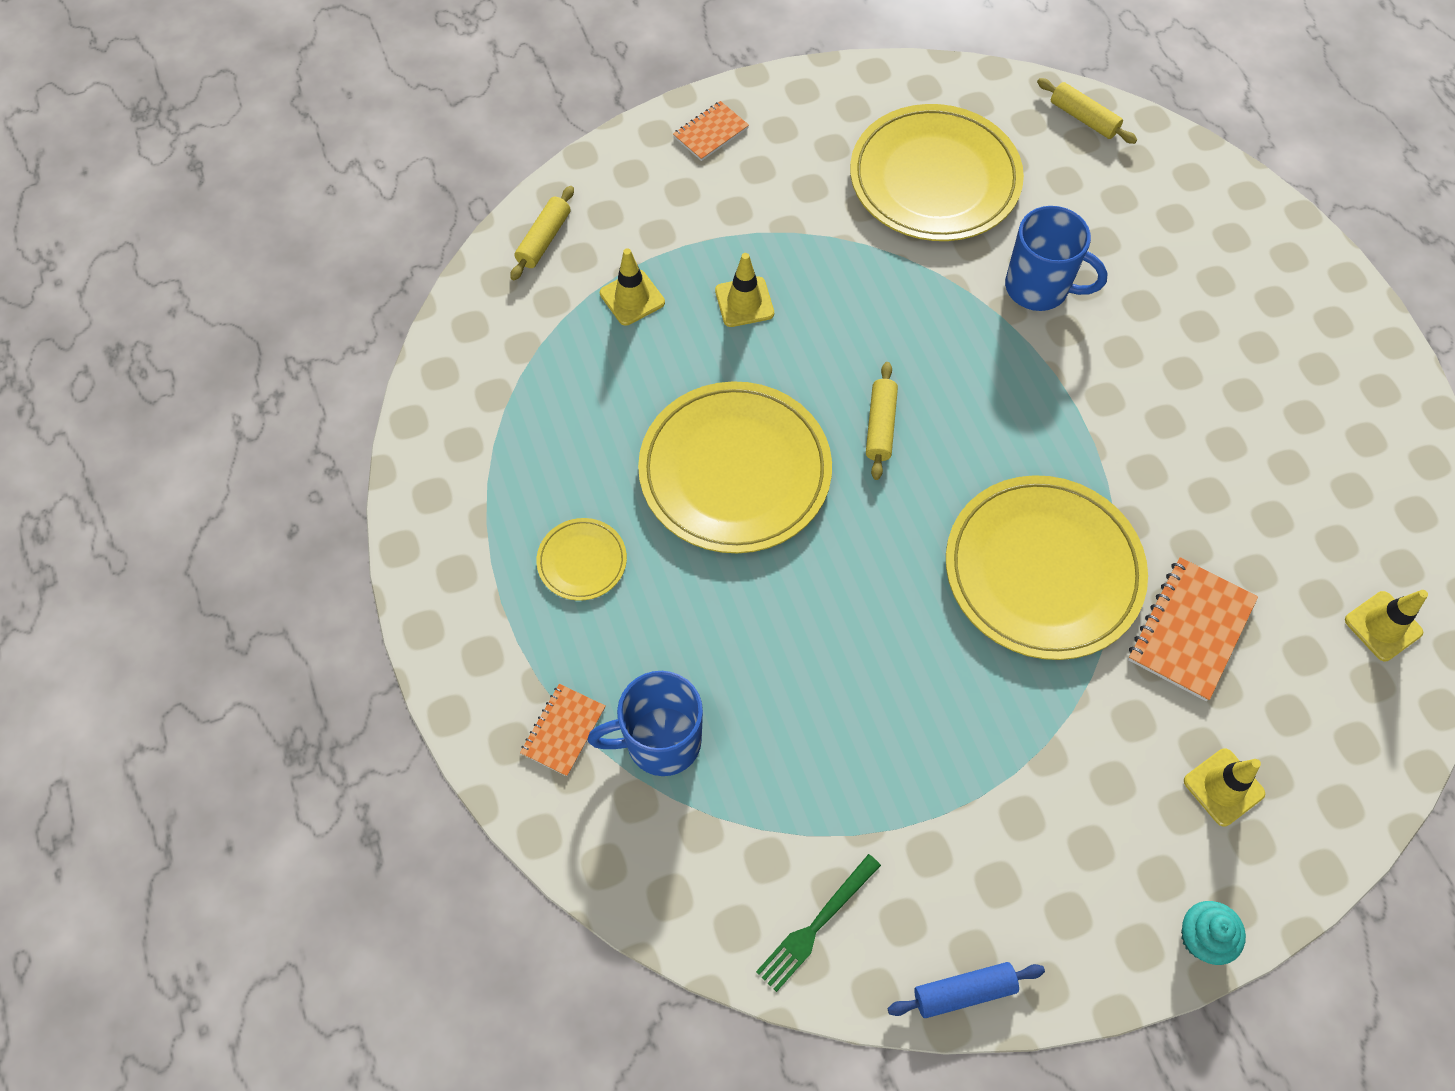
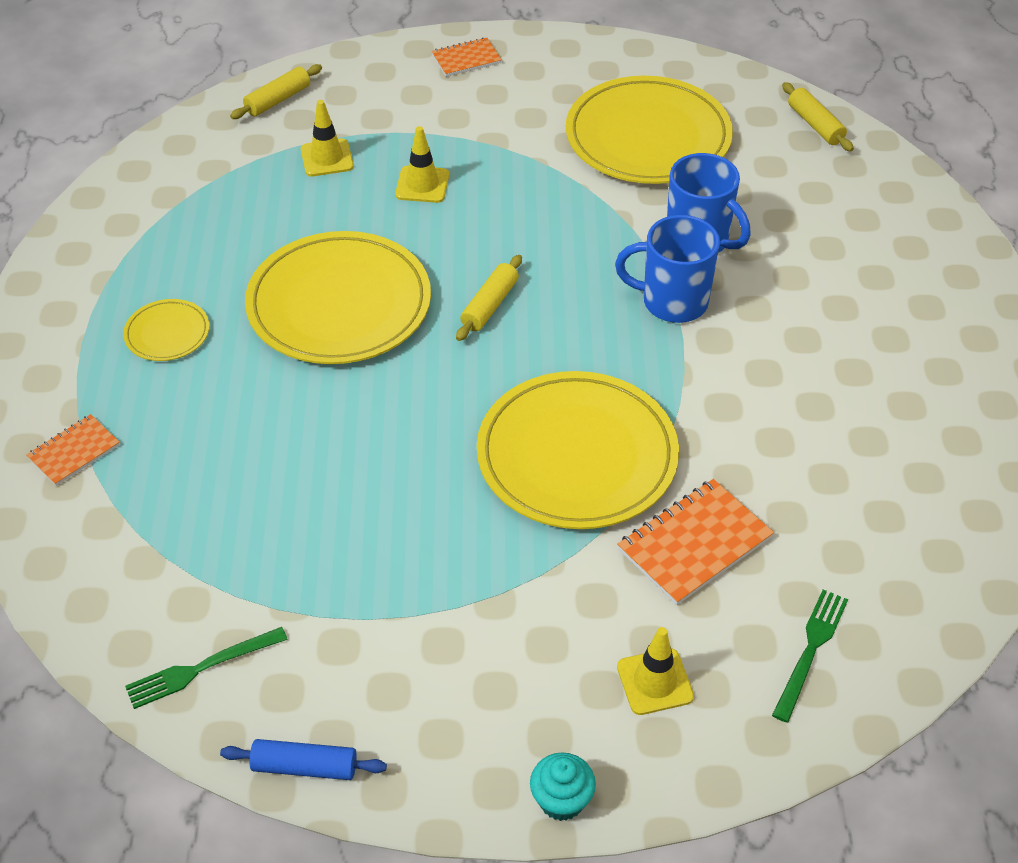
camera: 20 degrees right, 15 degrees down
(660, 741) = (151, 485): blue mug -> blue mug (672, 301)
(1338, 706) = (810, 650): none -> green fork
(1383, 626) = (894, 598): yellow traffic cone -> none

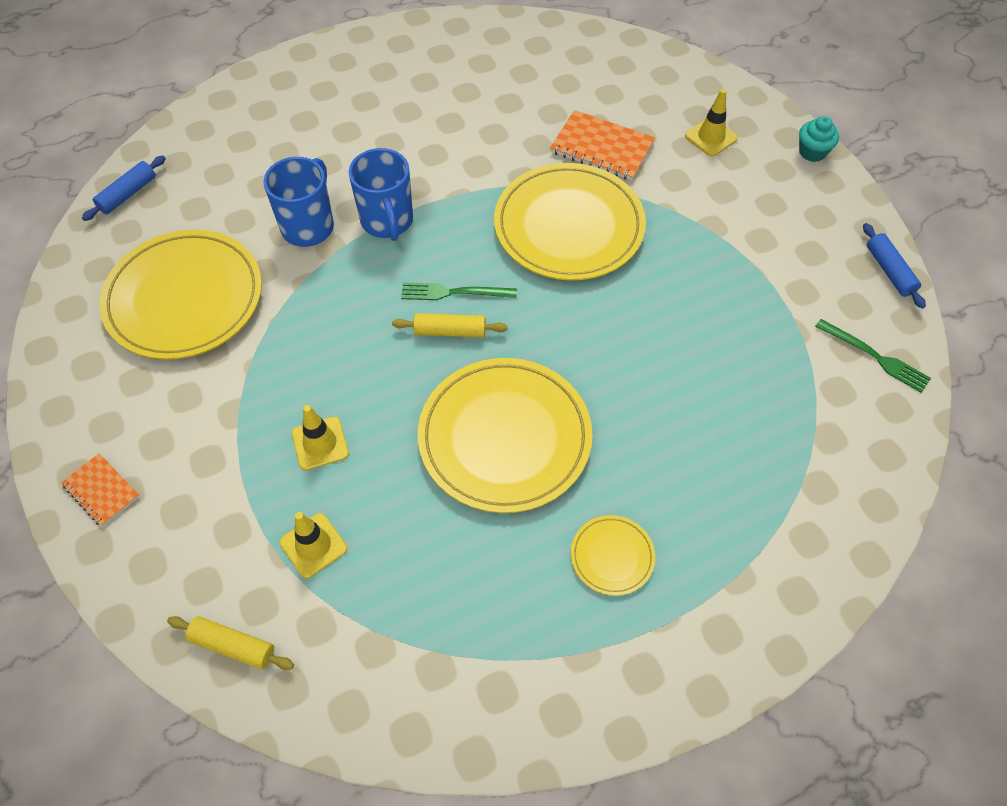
camera: 115 degrees left, 10 degrees up
(74, 452) = (775, 551): orange notebook -> none
(810, 650) = (642, 81): green fork -> green fork (454, 292)
(815, 125) = (128, 194): yellow rolling pin -> blue rolling pin

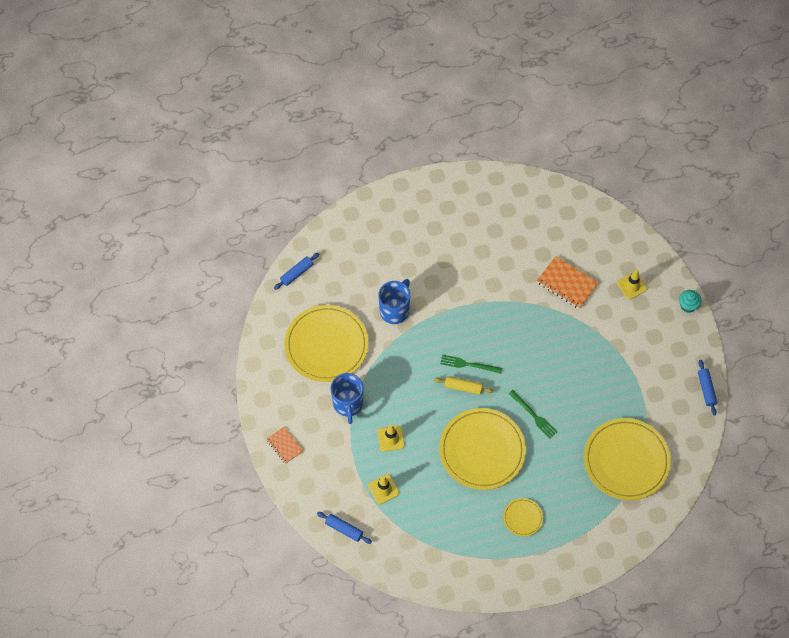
camera: 10 degrees right, 5 degrees up
(233, 646) = (344, 529): yellow rolling pin -> blue rolling pin
(387, 221) = (438, 314): blue mug -> blue mug (348, 404)
(569, 226) = (537, 333): yellow plate -> yellow plate (626, 460)
(875, 357) = (681, 438): green fork -> green fork (533, 415)

